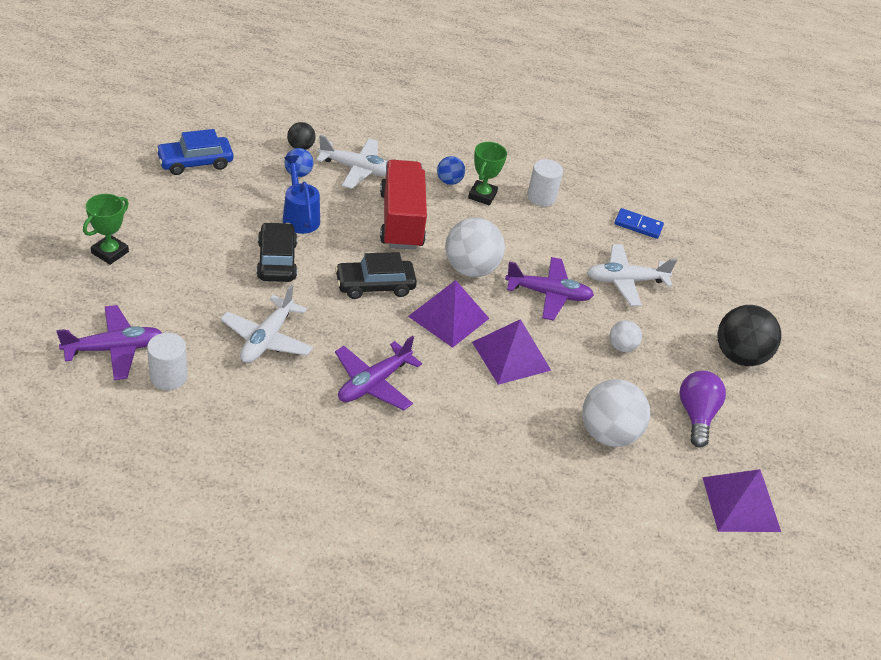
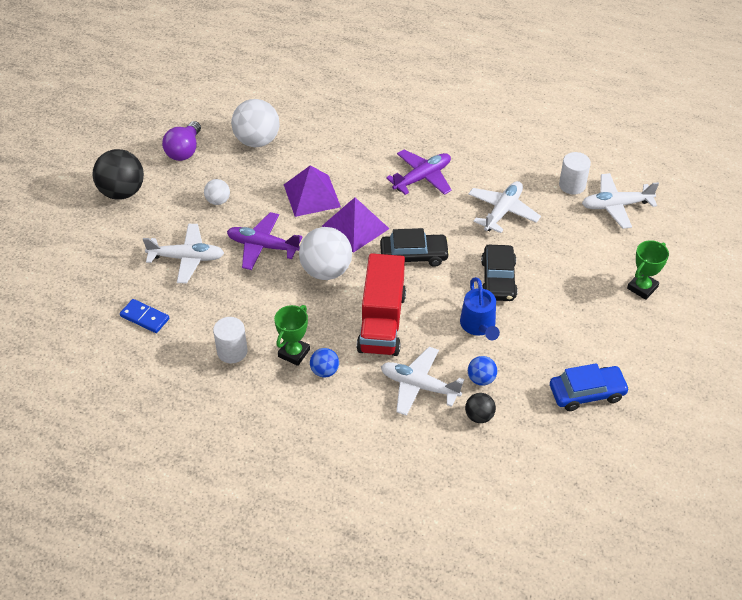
camera: 165 degrees left, 5 degrees up
(114, 349) = (616, 206): purple plane -> white plane
(741, 504) = (184, 98): purple pyramid -> none

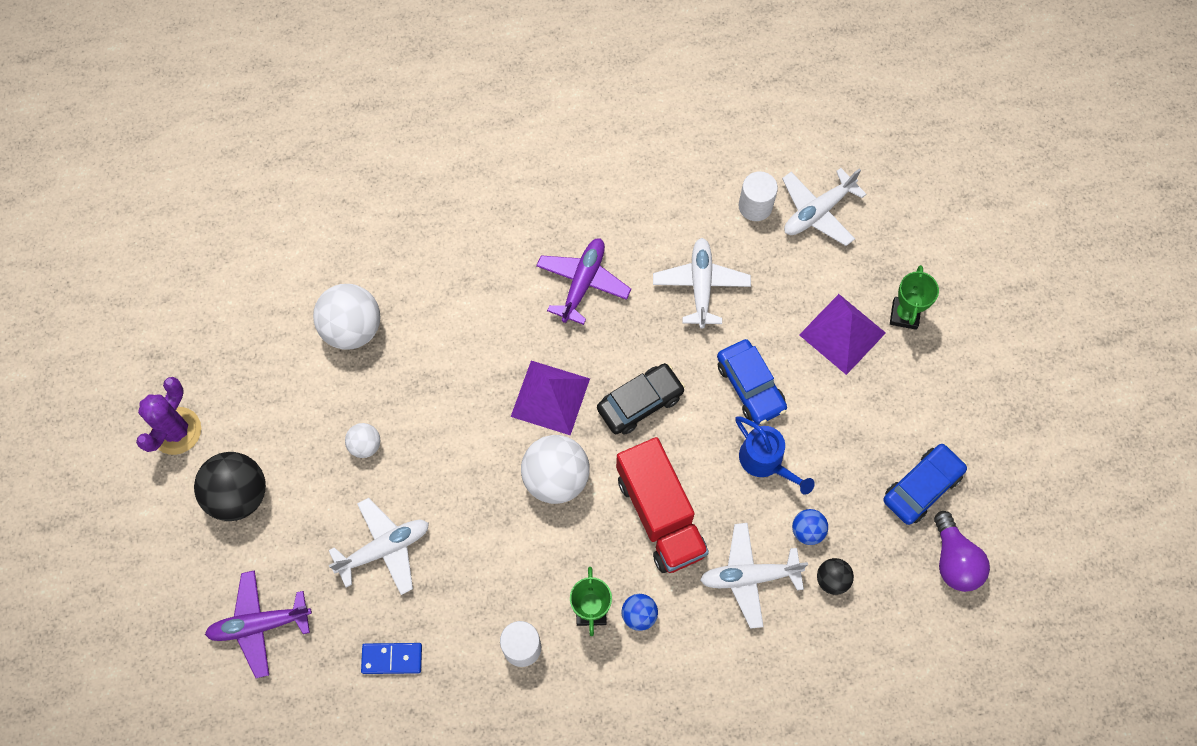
camera: 30 degrees left, 20 degrees up
(113, 146) = (176, 431): none -> purple cactus
(184, 151) = (272, 391): purple light bulb -> purple light bulb (954, 560)
(263, 246) = (462, 483): purple plane -> purple plane (260, 625)
(312, 195) = (471, 377): purple pyramid -> purple pyramid (842, 333)
(498, 279) = (750, 386): black car -> blue car

